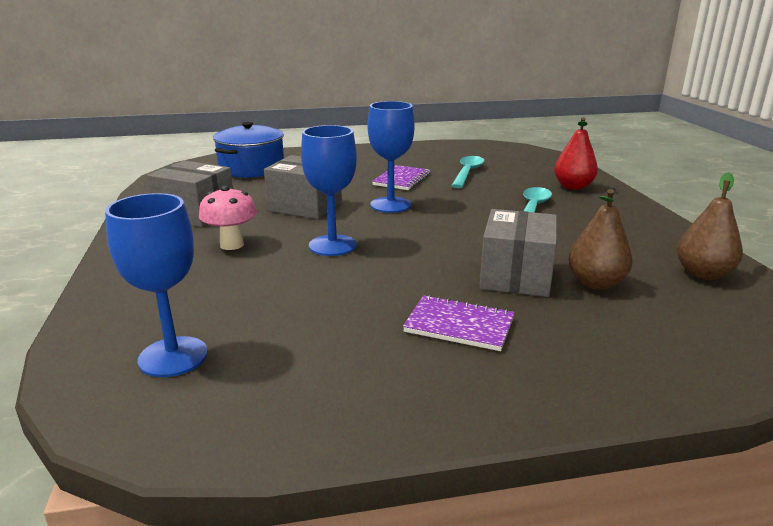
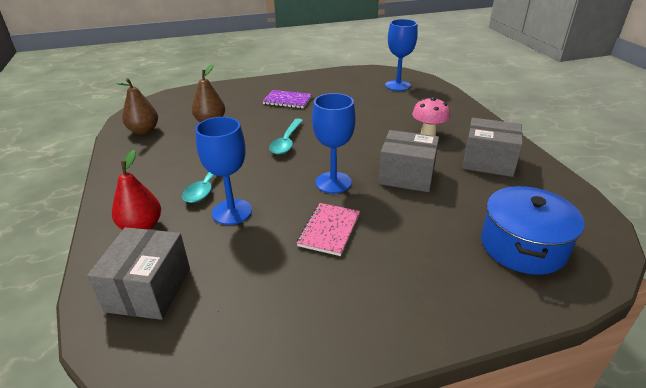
camera: 175 degrees right, 10 degrees up
(332, 245) = (363, 138): blue goblet -> blue goblet (232, 212)
(402, 179) = (329, 230): purple notebook -> pink notebook
(467, 173) = (250, 252): turquoise spoon -> turquoise spoon (287, 141)
(516, 276) = (252, 124): grey box -> grey box (149, 289)

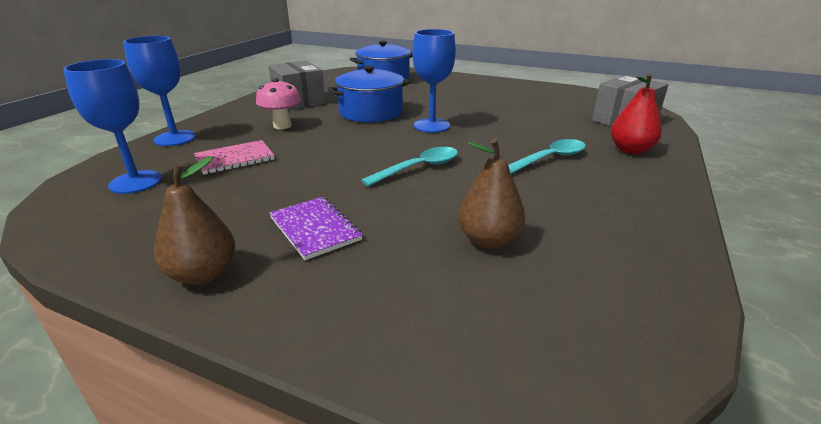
camera: 140 degrees left, 5 degrees down
(144, 131) = (627, 275): brown pear -> brown pear (203, 274)
(232, 212) = (540, 135): blue goblet -> blue goblet (175, 138)
(329, 230) = (476, 109): pink notebook -> pink notebook (235, 159)
(406, 176) = (371, 112): grey box -> blue pot

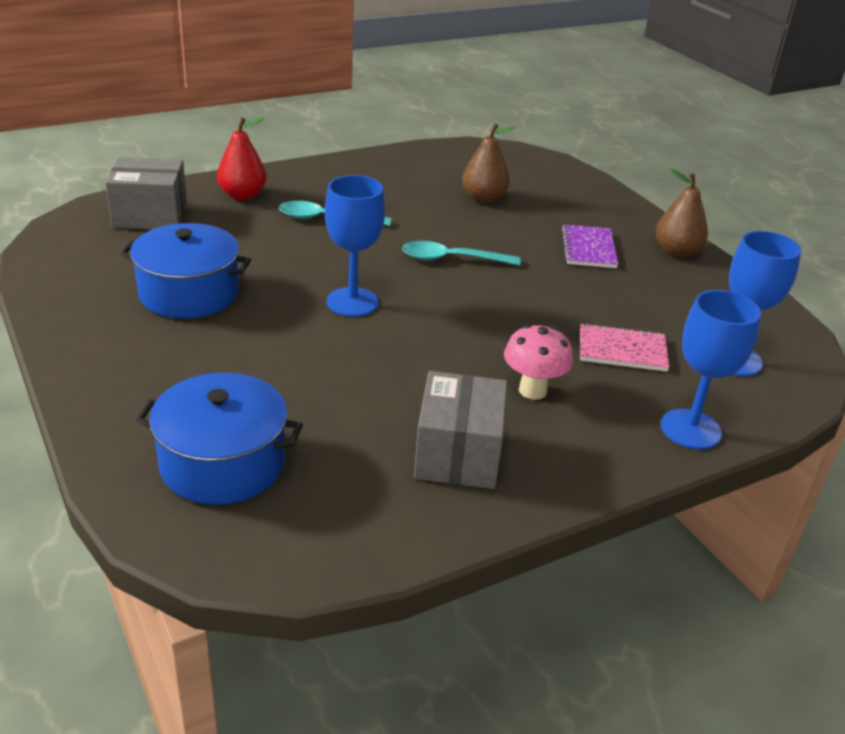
camera: 145 degrees left, 5 degrees up
(371, 112) = (386, 364): blue pot -> blue pot (189, 293)

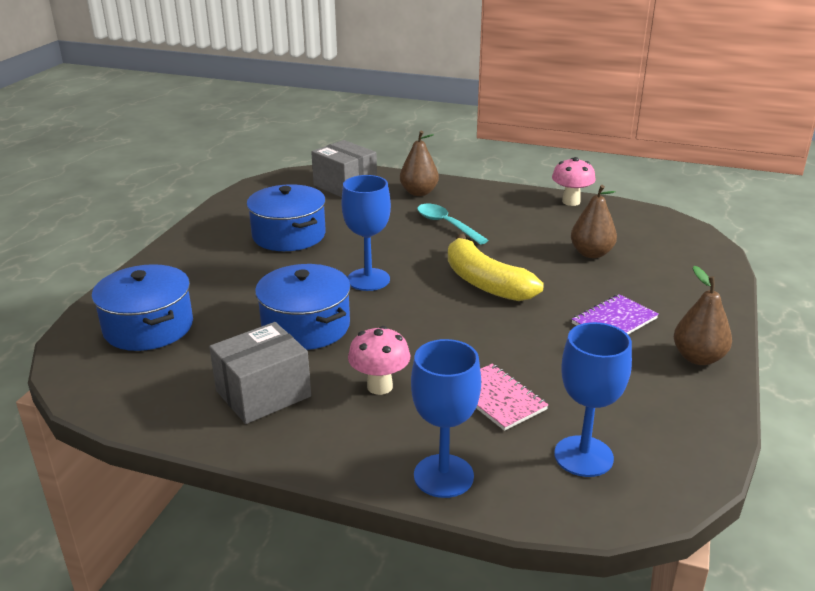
camera: 50 degrees right, 5 degrees down
(242, 195) = (419, 192): red pear -> brown pear
(379, 374) = (306, 326): none -> blue pot
(392, 157) = (571, 202): none -> pink mushroom
(452, 259) = (485, 283): turquoise spoon -> yellow banana

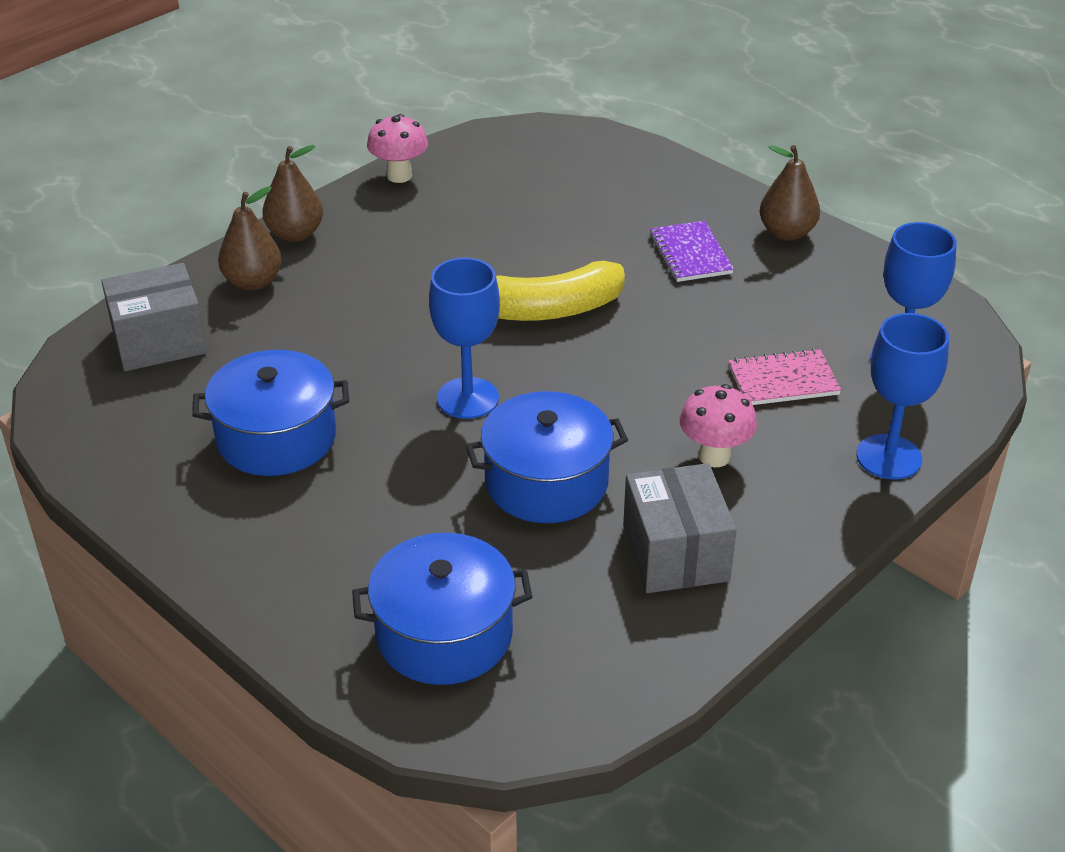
camera: 65 degrees left, 10 degrees up
(446, 225) = (373, 290): turquoise spoon -> none
(591, 253) = (540, 212): brown pear -> brown pear (295, 234)

